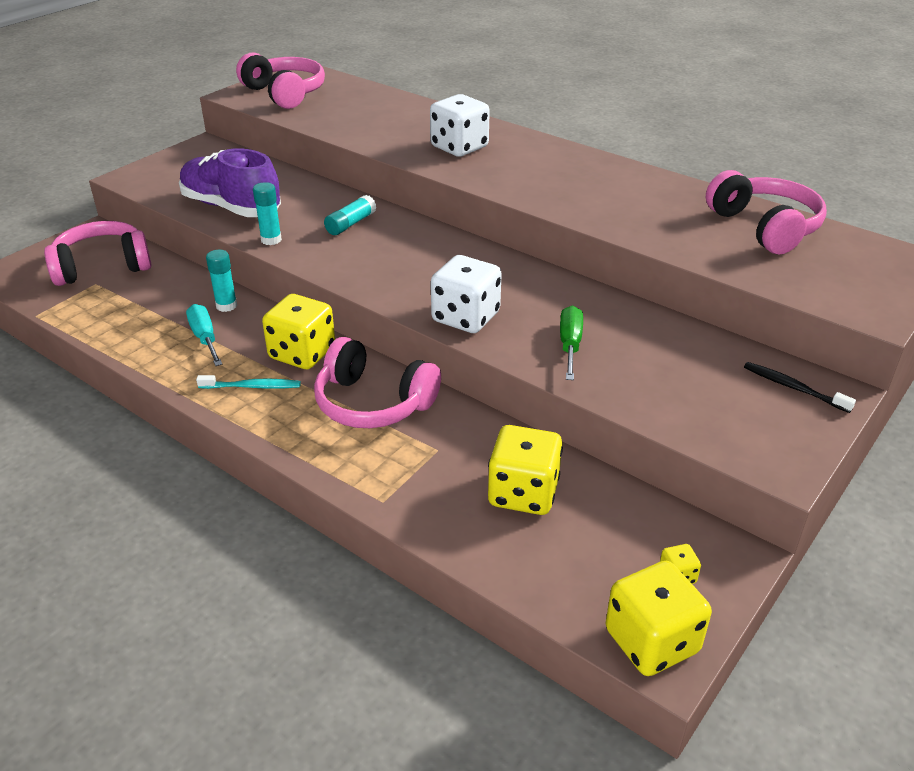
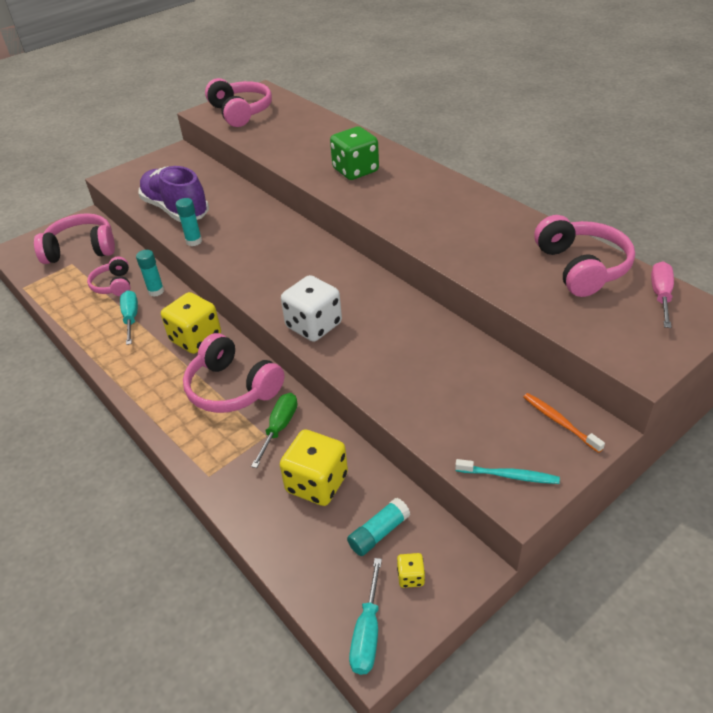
camera: 15 degrees right, 5 degrees up
(165, 303) = (114, 285): none -> pink headphones
(252, 386) = (150, 364): turquoise toothbrush -> turquoise toothbrush (509, 476)
(350, 224) = (258, 231): turquoise glue stick -> turquoise glue stick (379, 533)
(459, 147) = (355, 170): white dice -> green dice
(570, 345) = (386, 360): green screwdriver -> green screwdriver (279, 428)
(651, 641) = (367, 632): yellow dice -> turquoise screwdriver
(793, 388) = (559, 422): black toothbrush -> orange toothbrush
(861, 248) = (660, 296): none -> pink screwdriver

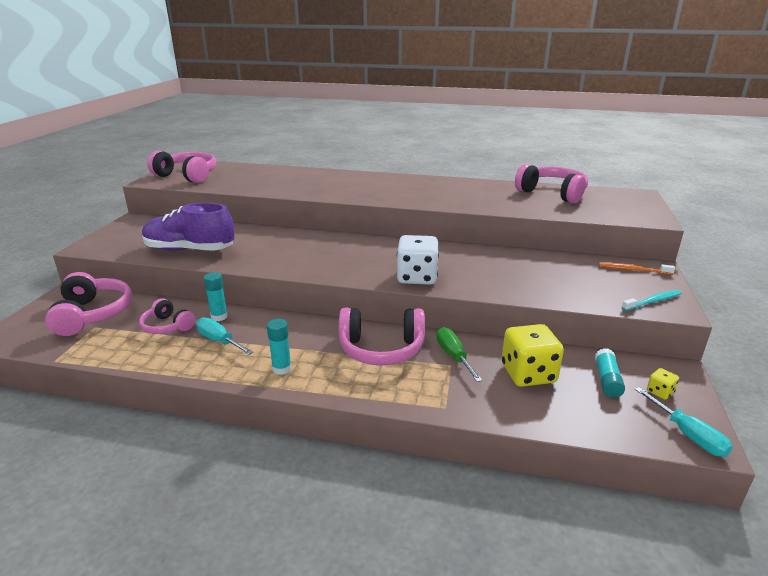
camera: 40 degrees left, 15 degrees down
(81, 249) = (92, 314): pink headphones -> pink headphones turned 120 degrees clockwise
(194, 241) = (238, 262): turquoise glue stick -> turquoise glue stick (282, 369)
(196, 338) = (303, 332): yellow dice -> none
(355, 170) = (338, 185): green dice -> none
(660, 296) = (608, 194): pink screwdriver -> none

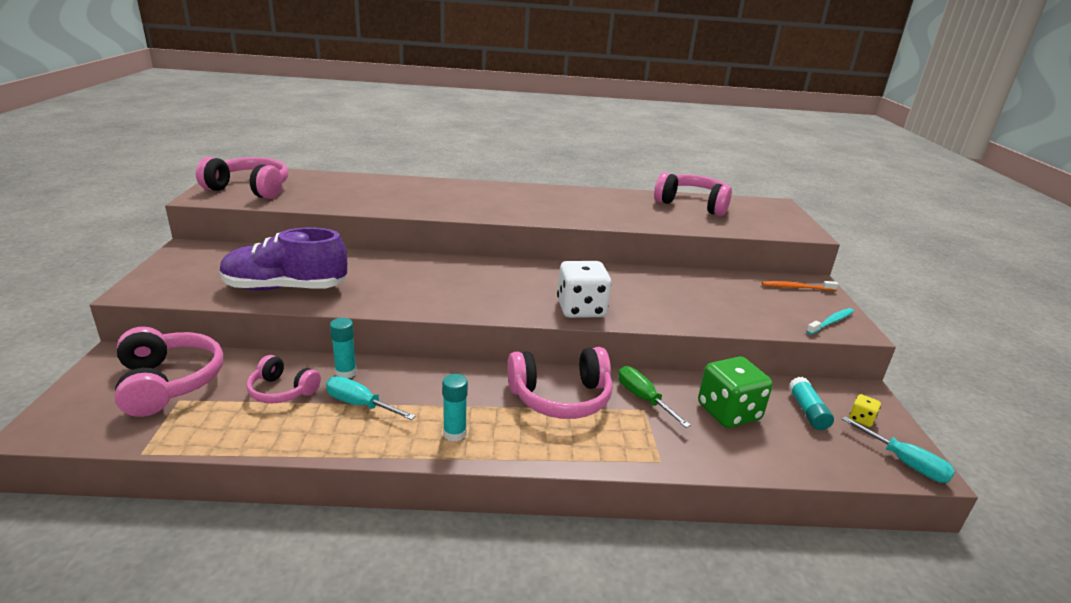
camera: 15 degrees left, 0 degrees up
(528, 374) = (728, 412): yellow dice -> green dice

